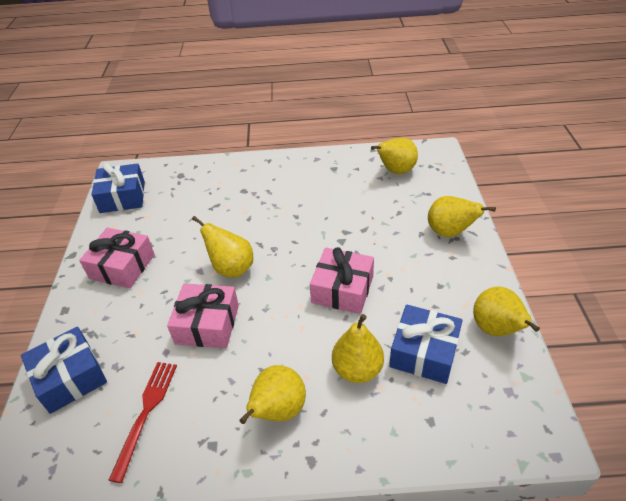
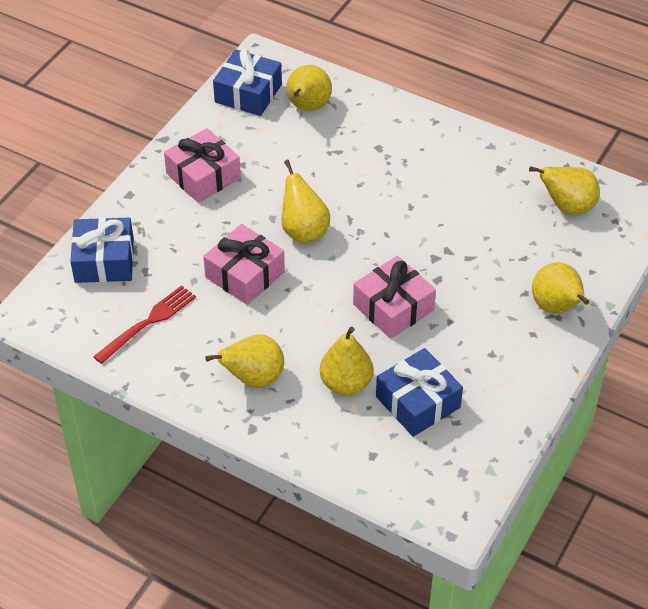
camera: 30 degrees right, 5 degrees up
(496, 329) = (505, 420): yellow pear -> yellow pear (307, 107)

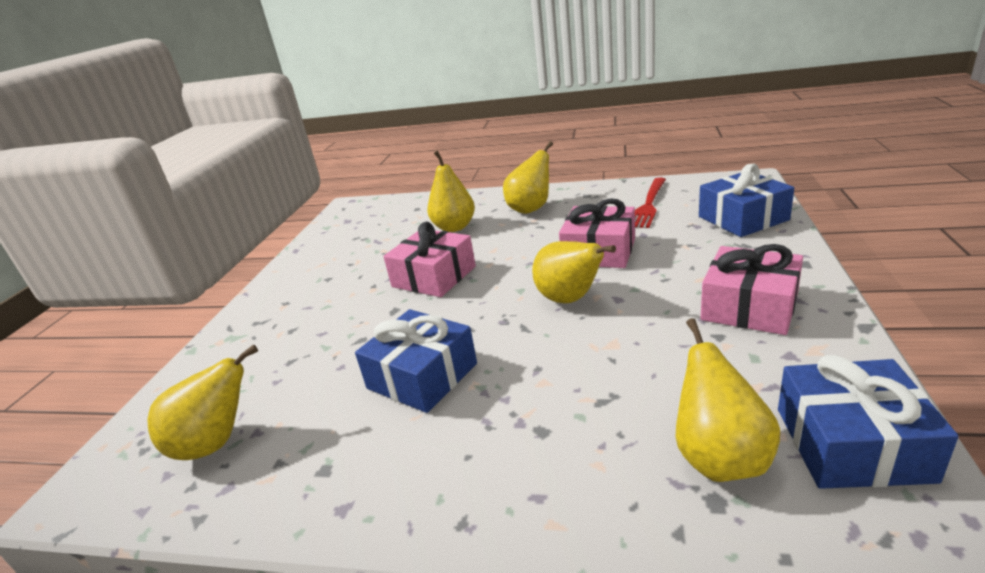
camera: 165 degrees right, 20 degrees down
(418, 402) = (390, 236): blue gift -> blue gift (422, 376)
(556, 307) = (255, 329): yellow pear -> none

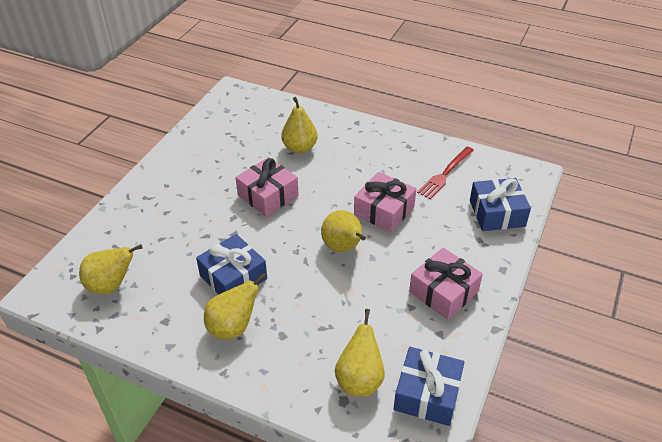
camera: 10 degrees right, 15 degrees up
(531, 208) = (362, 147): yellow pear -> yellow pear (233, 327)

